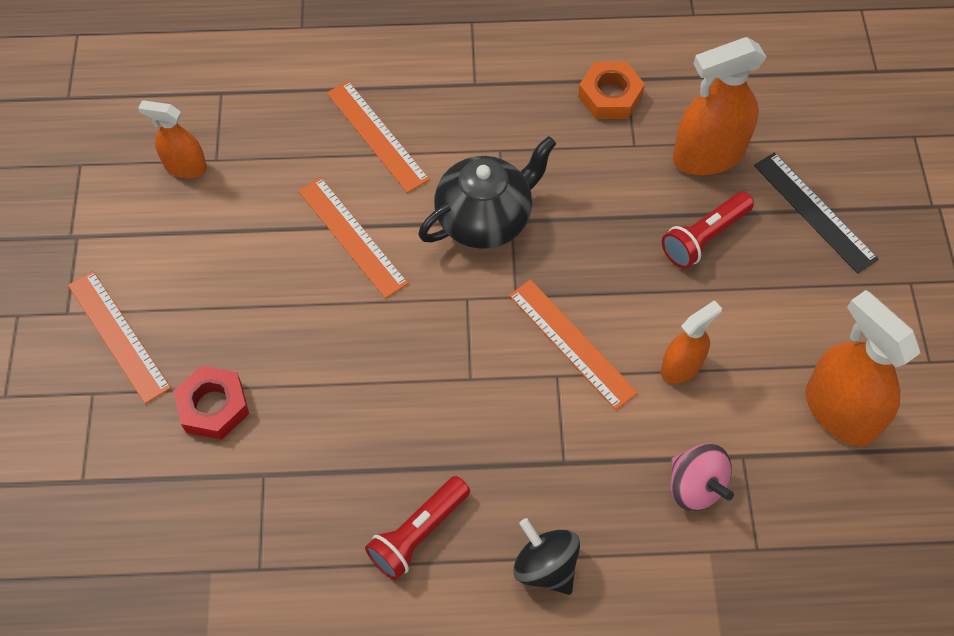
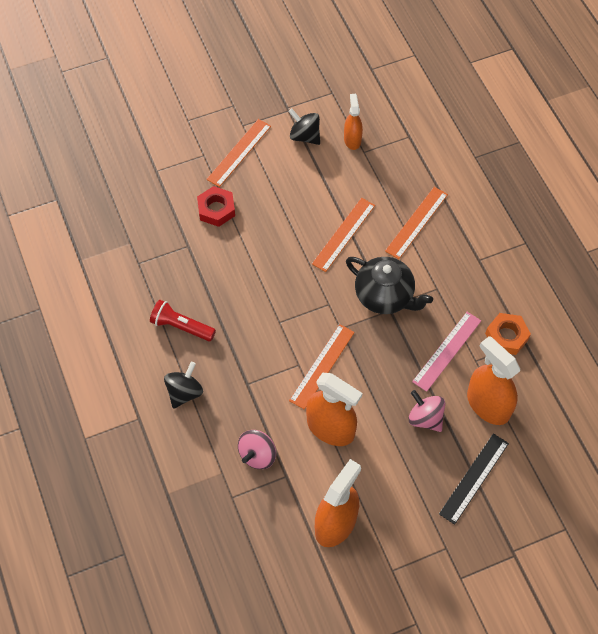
camera: 70 degrees right, 0 degrees up
(141, 229) = (305, 136): none -> black spinning top
(606, 173) = (447, 351): none -> pink ruler
(681, 366) = (330, 428): orange spray bottle -> orange spray bottle, size x1.71
(704, 237) = (425, 418): red flashlight -> pink spinning top

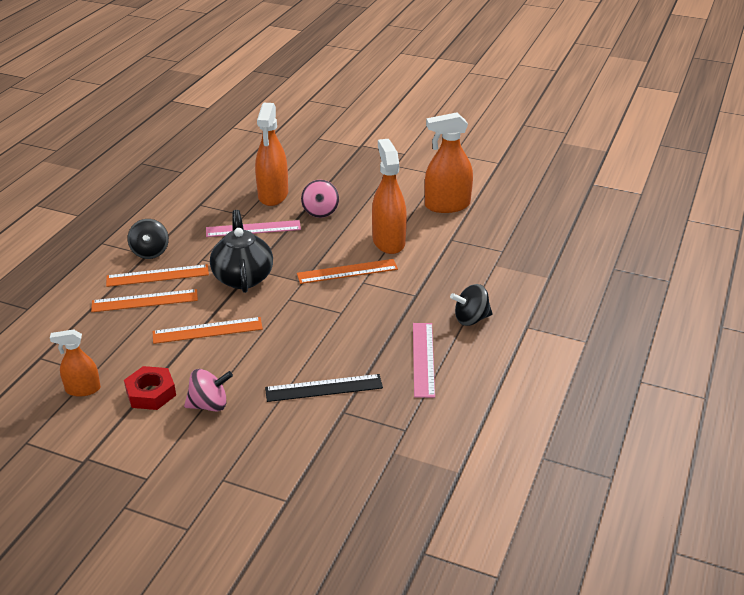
camera: 135 degrees left, 25 degrees down
(181, 326) = (423, 359): red flashlight -> pink ruler
(216, 209) = (279, 422): red nut -> red nut (151, 393)
(239, 152) = (188, 455): orange ruler -> orange ruler (157, 275)
(257, 455) = (458, 258): pink spinning top -> pink spinning top (209, 405)
(305, 136) = (113, 423): black spinning top -> black spinning top (150, 252)
(352, 140) = (83, 389): orange spray bottle -> orange spray bottle turned 45 degrees clockwise
(474, 478) = (334, 177): black ruler -> black ruler (324, 388)
(506, 336) = (205, 212): orange nut -> none

